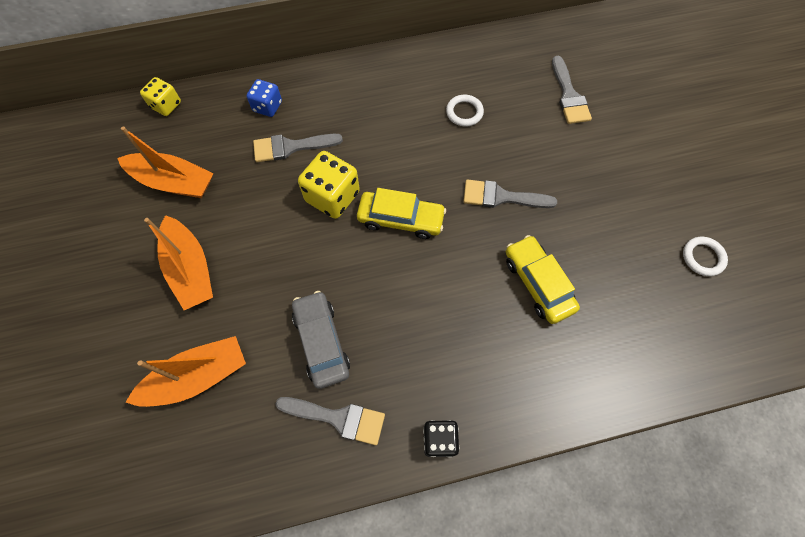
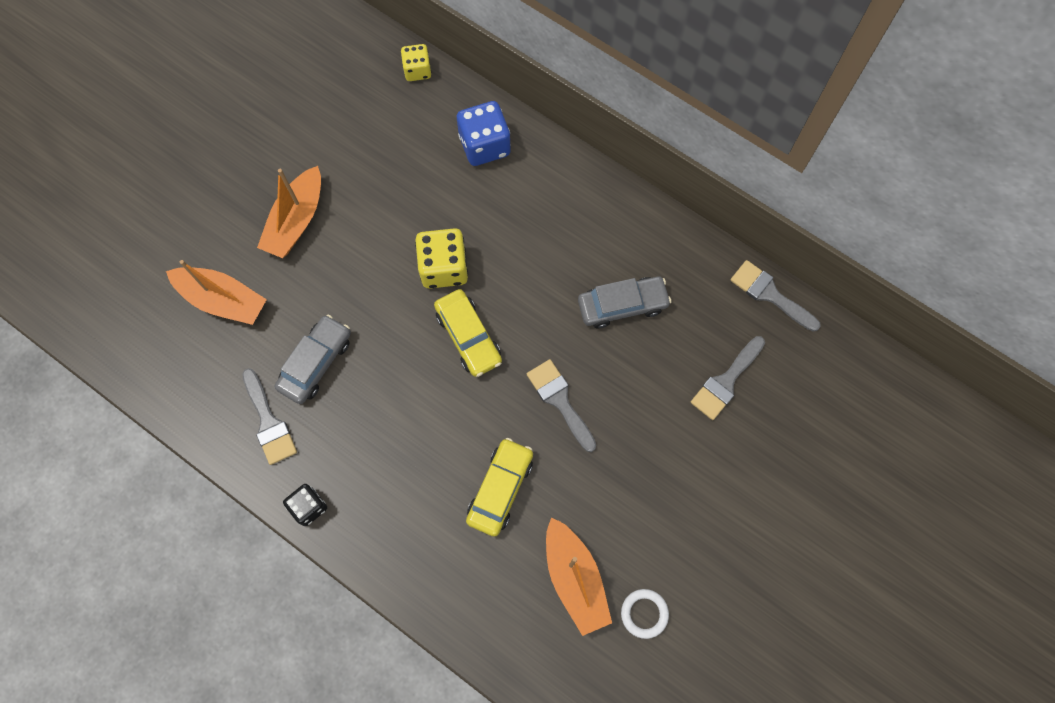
camera: 50 degrees right, 5 degrees up
(173, 182) = (355, 141): orange boat -> orange boat (575, 579)
(267, 107) = (484, 145): blue dice -> blue dice, size x1.63
(290, 147) = (462, 197): grey brush -> grey brush (769, 294)
(464, 112) = (622, 305): white ring -> grey car

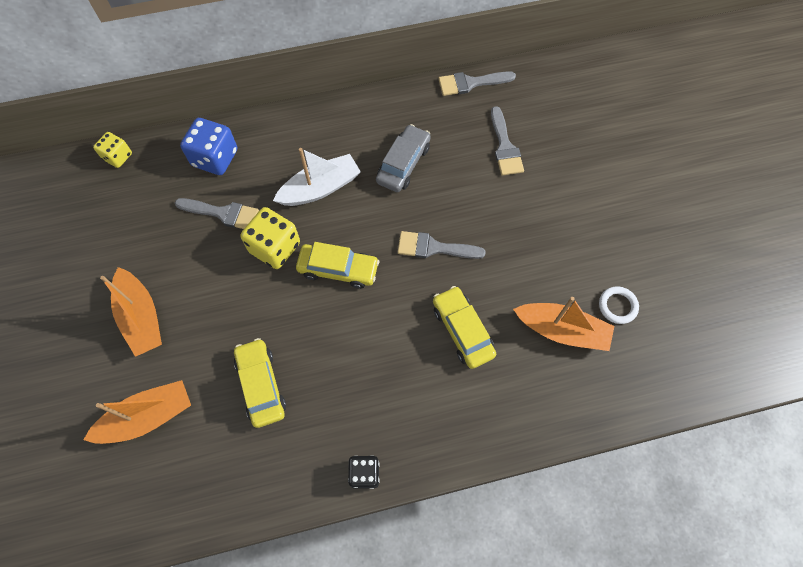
camera: 50 degrees left, 5 degrees down
(269, 422) = (274, 454): grey brush -> grey brush (223, 213)
(316, 363) = (261, 385): grey car -> yellow car
(533, 255) = (320, 188): none -> white boat

